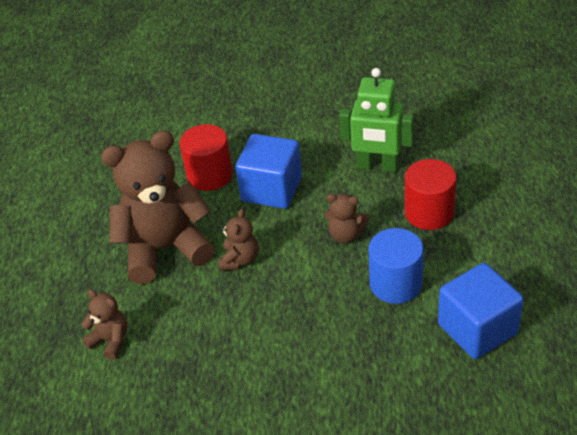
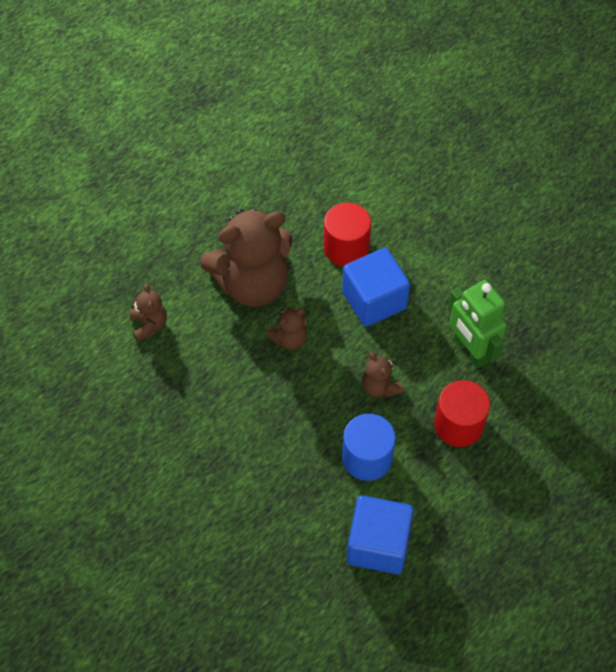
camera: 40 degrees right, 15 degrees up
(164, 248) = (252, 284): brown teddy bear -> brown teddy bear turned 135 degrees clockwise

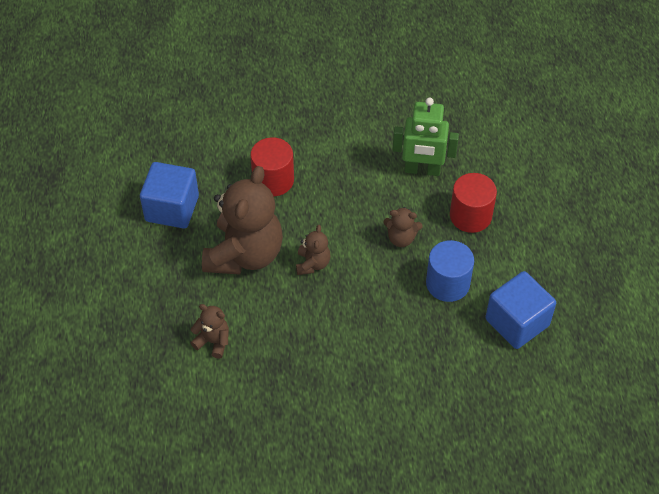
camera: 50 degrees left, 5 degrees down
(374, 300) = (331, 194): blue cube -> blue cube (172, 208)

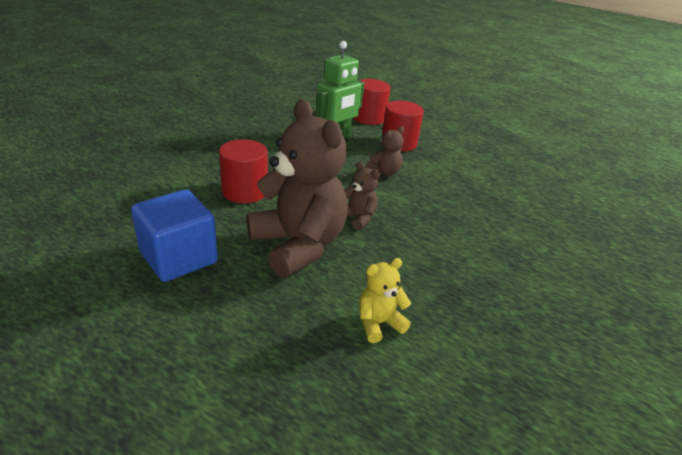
camera: 55 degrees left, 20 degrees down
(213, 341) = (378, 323): brown teddy bear -> yellow teddy bear
(447, 283) = (448, 176): blue cylinder -> none
(497, 164) = (369, 118): none -> red cylinder
(517, 322) = (510, 171): blue cube -> none

